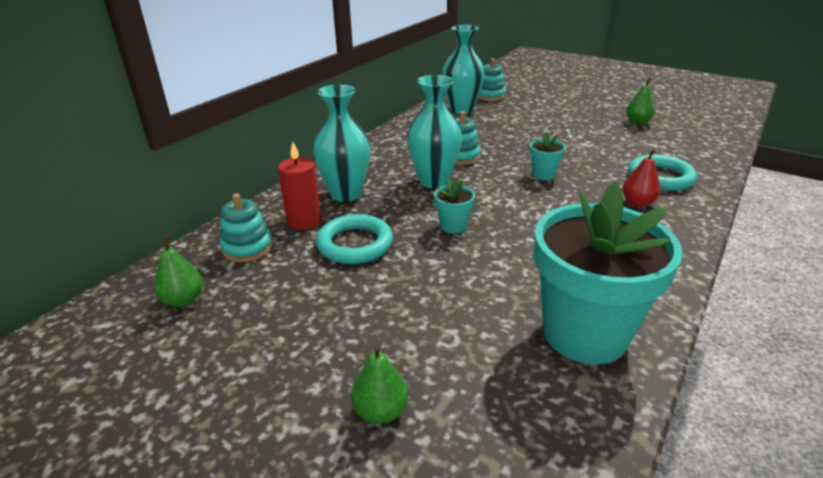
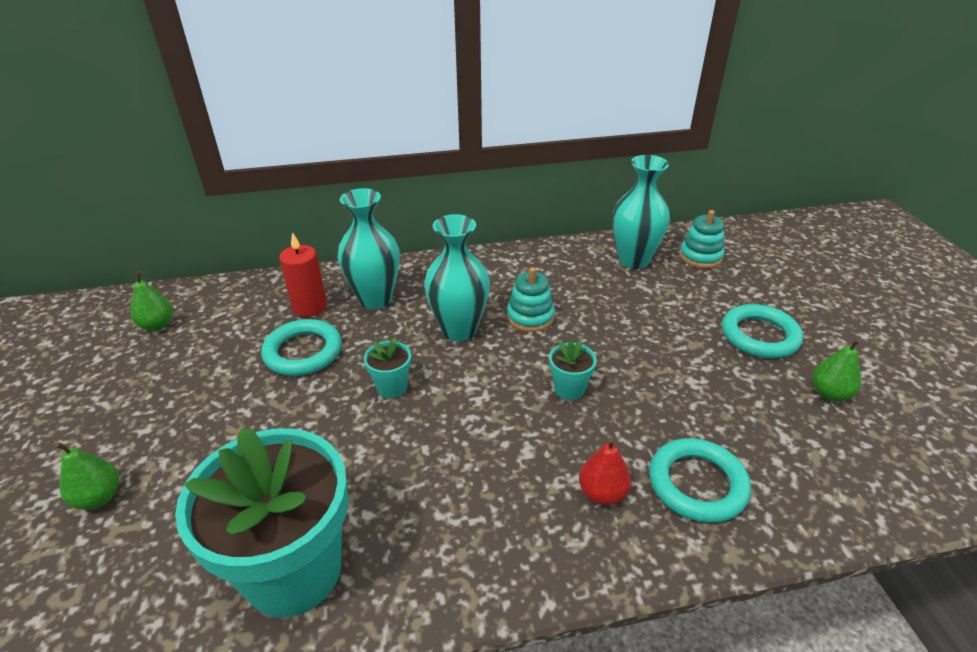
camera: 45 degrees right, 5 degrees up
(247, 248) = (245, 307): turquoise stacking toy -> none
(575, 115) = (759, 336): none -> turquoise ring

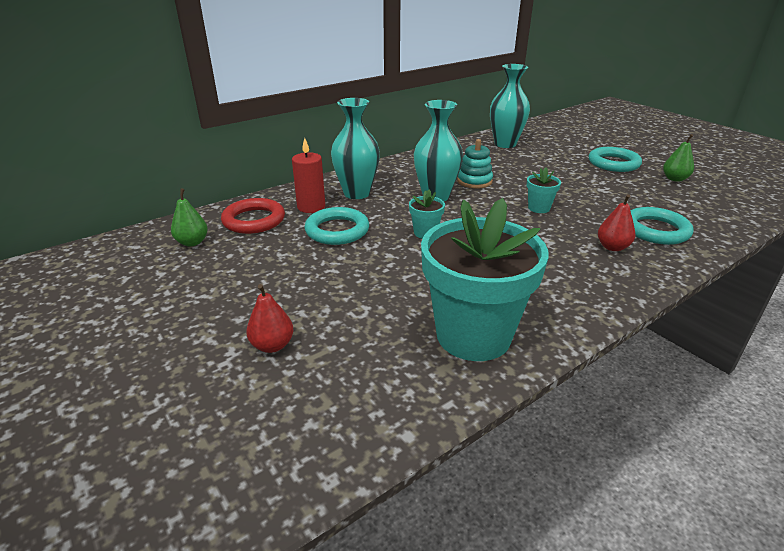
camera: 25 degrees left, 5 degrees down
(99, 497) = (272, 345): green pear -> red pear
(238, 310) = (254, 220): none -> red ring
(700, 256) = (541, 136): turquoise stacking toy -> none

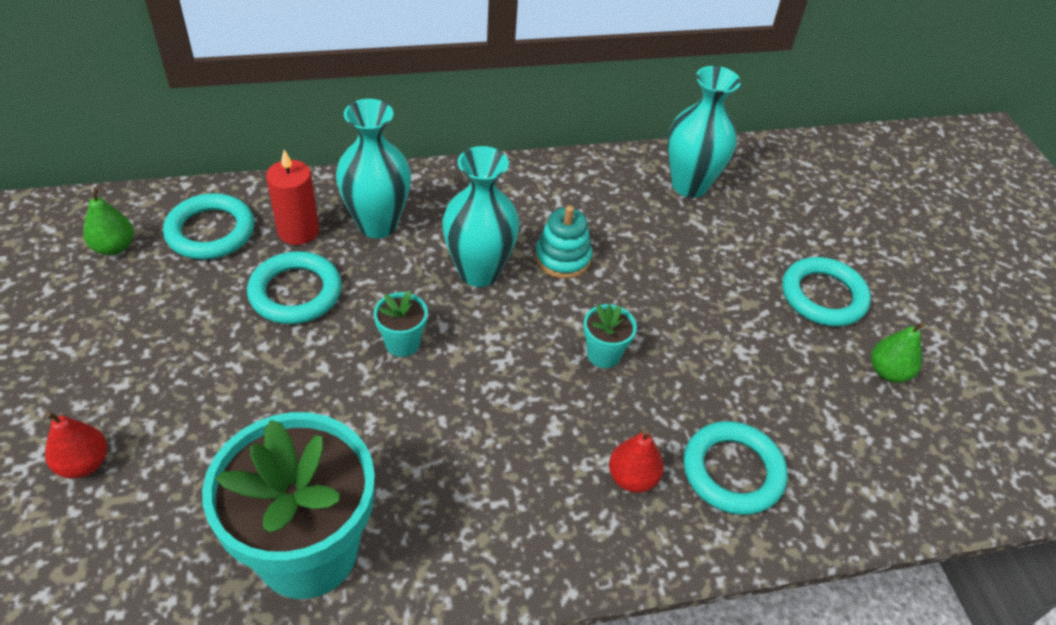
camera: 20 degrees right, 15 degrees up
(254, 220) = (210, 231): red ring -> turquoise ring

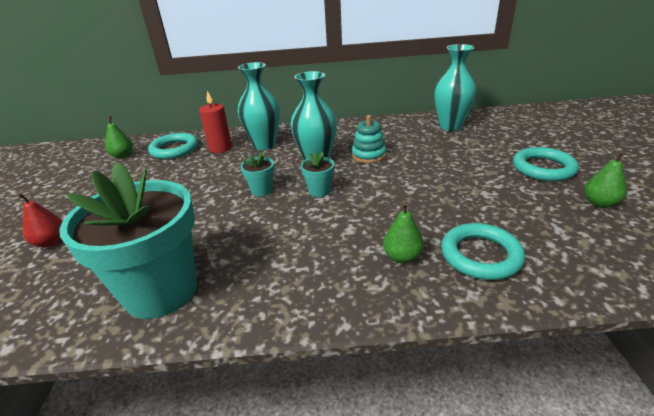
camera: 15 degrees right, 15 degrees down
(295, 292) = (208, 171): turquoise ring -> none
(603, 354) = (389, 195): turquoise flower pot -> turquoise flower pot (319, 191)
(632, 478) = (402, 257): red pear -> green pear

